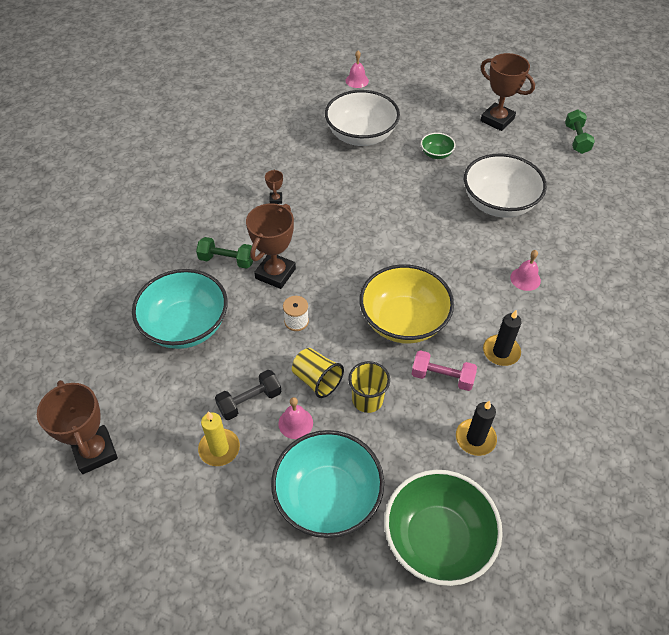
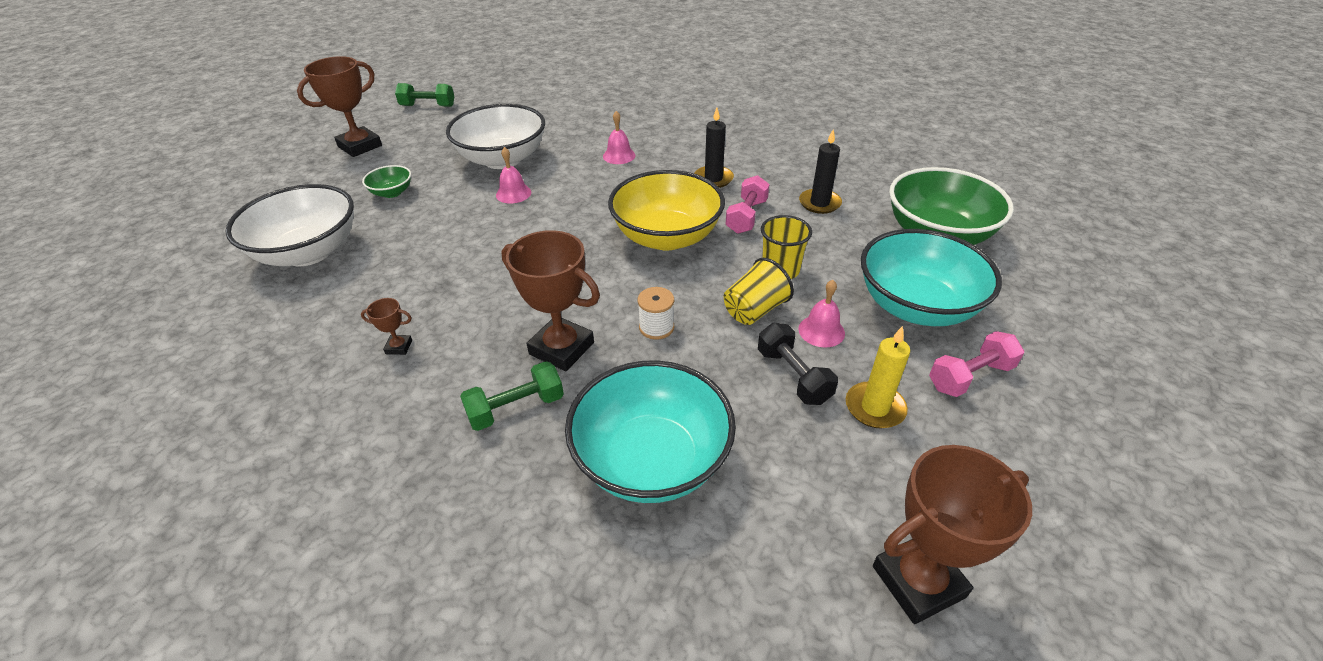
camera: 85 degrees left, 10 degrees down
(227, 260) = (516, 408): green dumbbell -> green dumbbell turned 45 degrees clockwise
(247, 520) = (970, 377): none -> pink dumbbell
(357, 80) = (171, 250): pink bell -> pink bell (513, 193)

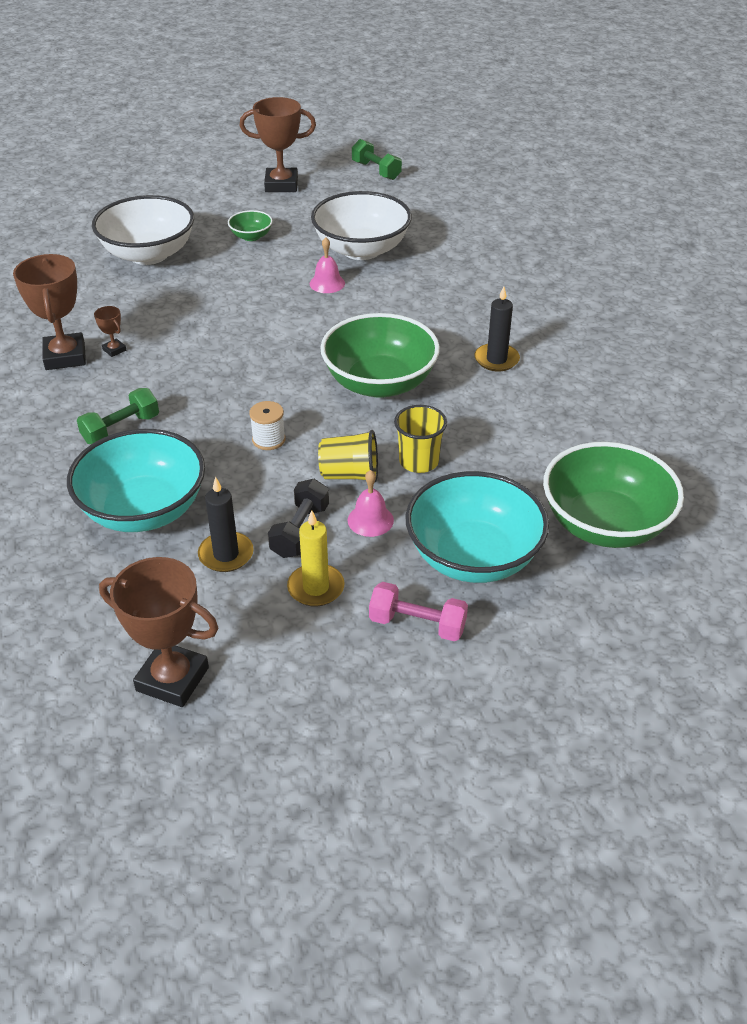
camera: 45 degrees right, 0 degrees up
(516, 408) = (121, 429): green dumbbell -> green dumbbell turned 60 degrees counterclockwise
(561, 348) = (194, 412): brown trophy -> brown trophy (65, 356)
(619, 156) = (453, 295): pink bell -> none
(666, 237) = (379, 383): yellow bowl -> green bowl
(746, 216) = (467, 406): pink dumbbell -> none
(819, 203) = (550, 434): black candle -> black candle (226, 554)

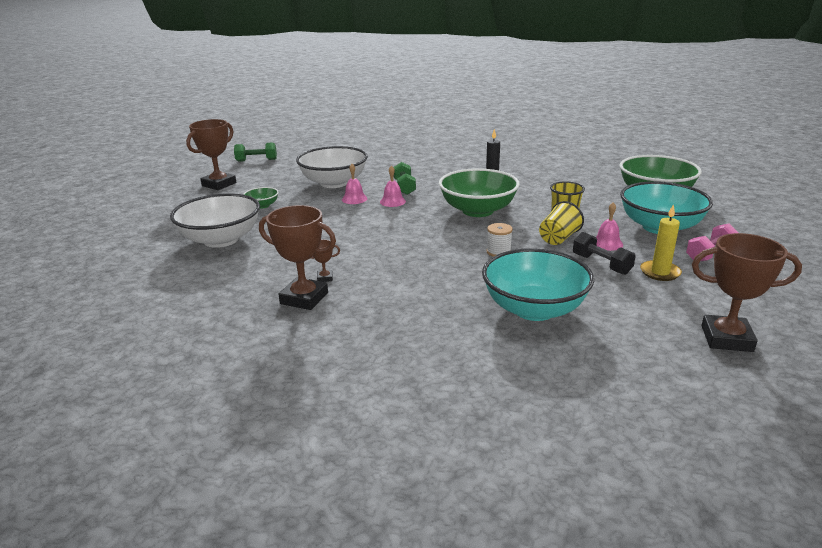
camera: 55 degrees left, 15 degrees down
(121, 429) = (428, 297): green dumbbell -> green dumbbell (404, 187)
(172, 679) = (726, 338): brown trophy -> brown trophy turned 45 degrees clockwise
(226, 554) = (607, 292): black candle -> none
(346, 312) = (392, 201): none -> pink bell

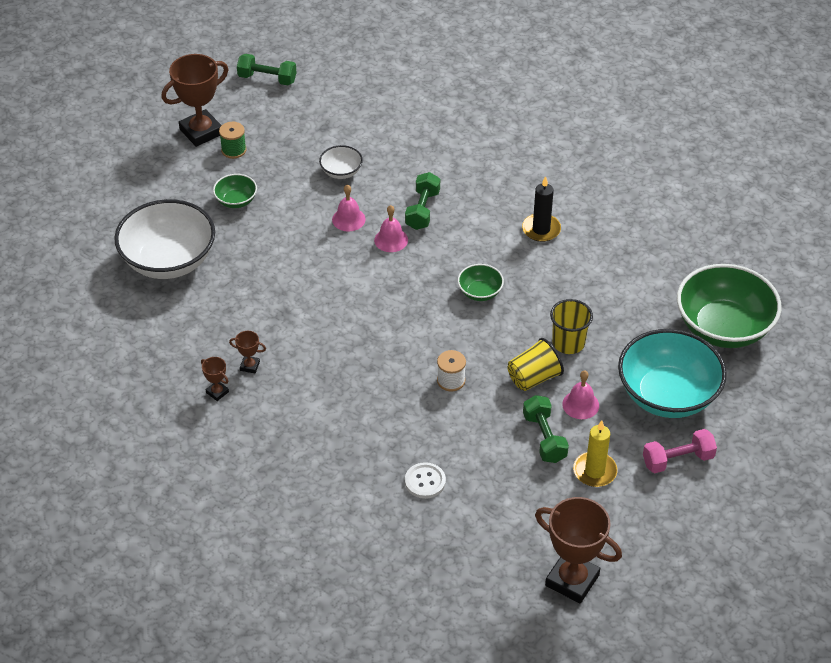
camera: 20 degrees right, 20 degrees up
(248, 187) = (234, 150): none -> green spool
(304, 298) = (217, 392): brown trophy -> brown trophy, size x0.44
(334, 183) = (341, 172): white bowl -> white bowl, size x0.46
(478, 210) = (480, 292): green bowl -> green bowl, size x0.46
(534, 309) = (425, 481): turquoise bowl -> white button
(601, 264) = (544, 438): black dumbbell -> green dumbbell

